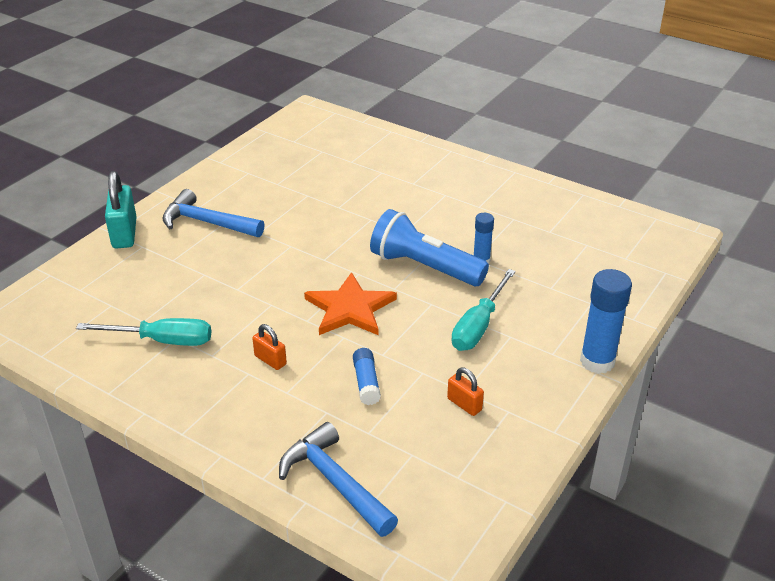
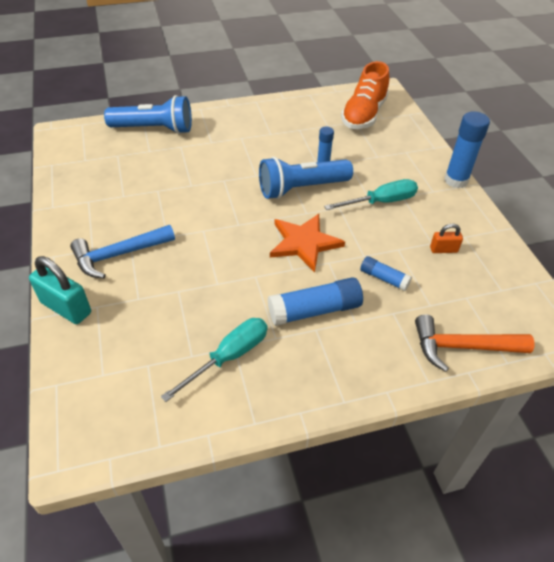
camera: 50 degrees left, 10 degrees up
(270, 360) = (314, 310): orange padlock -> blue glue stick
(334, 482) = (462, 347): blue hammer -> orange hammer
(383, 146) = (154, 129): none -> blue flashlight
(478, 326) = (381, 202): turquoise screwdriver -> turquoise screwdriver turned 90 degrees counterclockwise
(608, 243) = (363, 115): none -> orange shoe

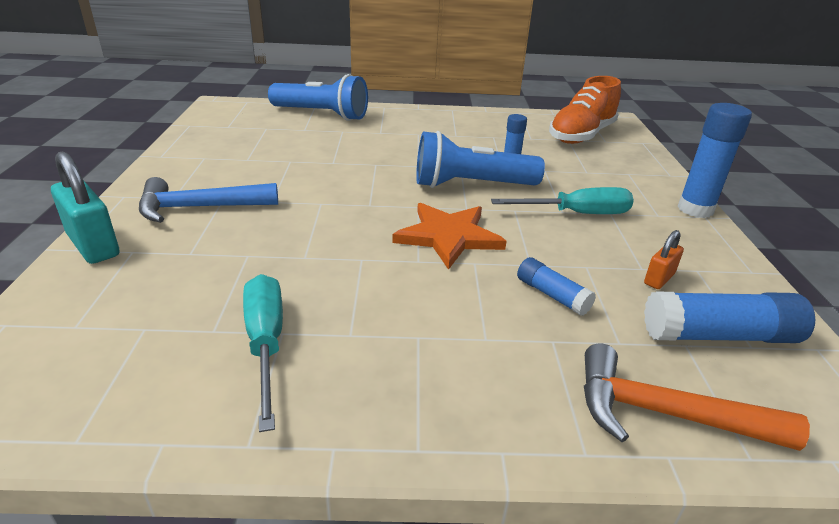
camera: 15 degrees right, 15 degrees down
(229, 357) = (266, 343): turquoise screwdriver -> turquoise screwdriver turned 75 degrees counterclockwise
(314, 310) = (427, 313): blue glue stick -> blue glue stick (719, 335)
(443, 249) = (659, 279): orange padlock -> orange padlock turned 60 degrees counterclockwise

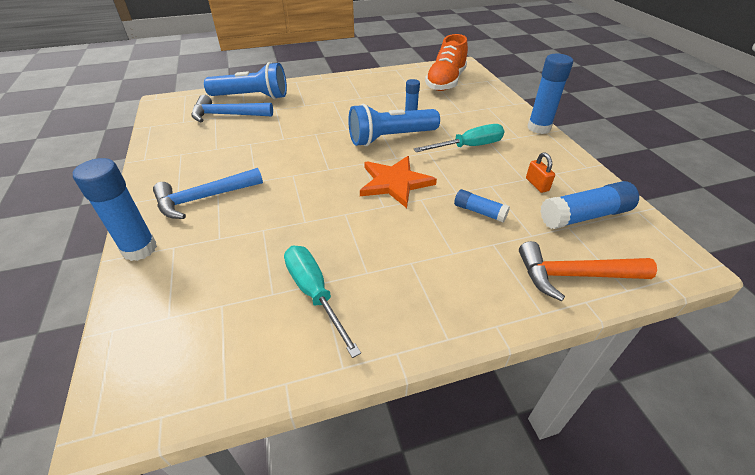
camera: 15 degrees left, 10 degrees up
(93, 245) = (139, 249): turquoise padlock -> blue glue stick
(281, 128) = (227, 115): none -> blue hammer
(659, 279) = (537, 184): orange padlock -> orange padlock turned 45 degrees counterclockwise

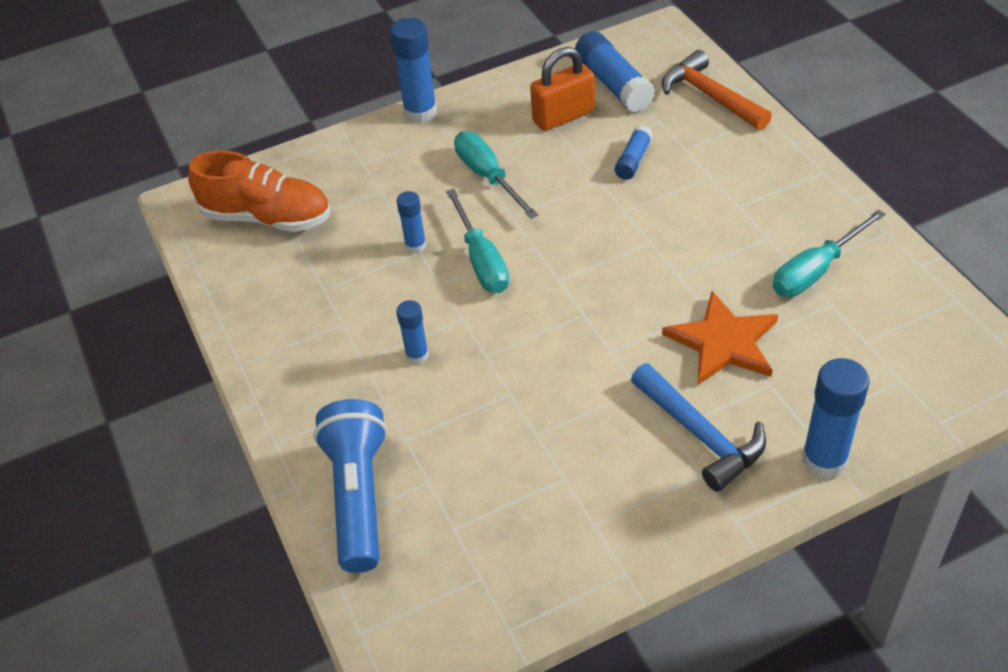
camera: 95 degrees left, 5 degrees up
(227, 115) = (443, 509): blue hammer -> none
(327, 114) = (417, 355): none -> blue glue stick
(390, 138) = (481, 260): blue flashlight -> turquoise screwdriver
(395, 183) = (598, 238): orange star -> orange star (723, 342)
(537, 184) = (563, 116): orange padlock -> orange padlock, size x1.80
(573, 275) = (710, 96): orange hammer -> orange hammer turned 150 degrees clockwise

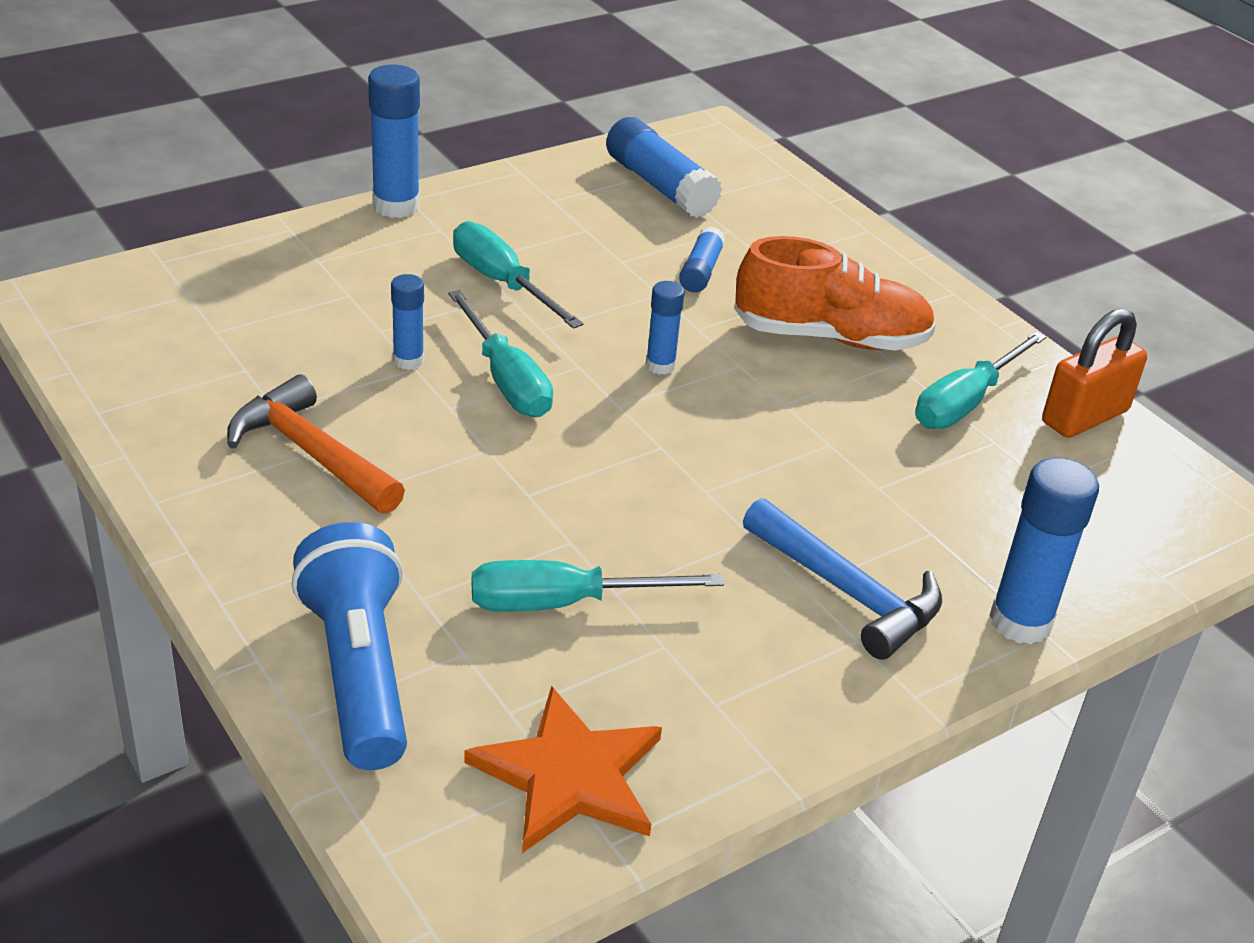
camera: 15 degrees left, 10 degrees down
(267, 217) = (182, 321): orange shoe -> orange shoe (831, 337)
(417, 355) = (427, 493): blue glue stick -> blue glue stick (660, 365)
(500, 443) = (564, 603): none -> turquoise screwdriver
(563, 116) = (598, 218): orange padlock -> orange padlock (1084, 417)
(710, 96) = (790, 205): orange hammer -> orange hammer (311, 453)
(723, 342) = (859, 482): orange star -> orange star (570, 775)

